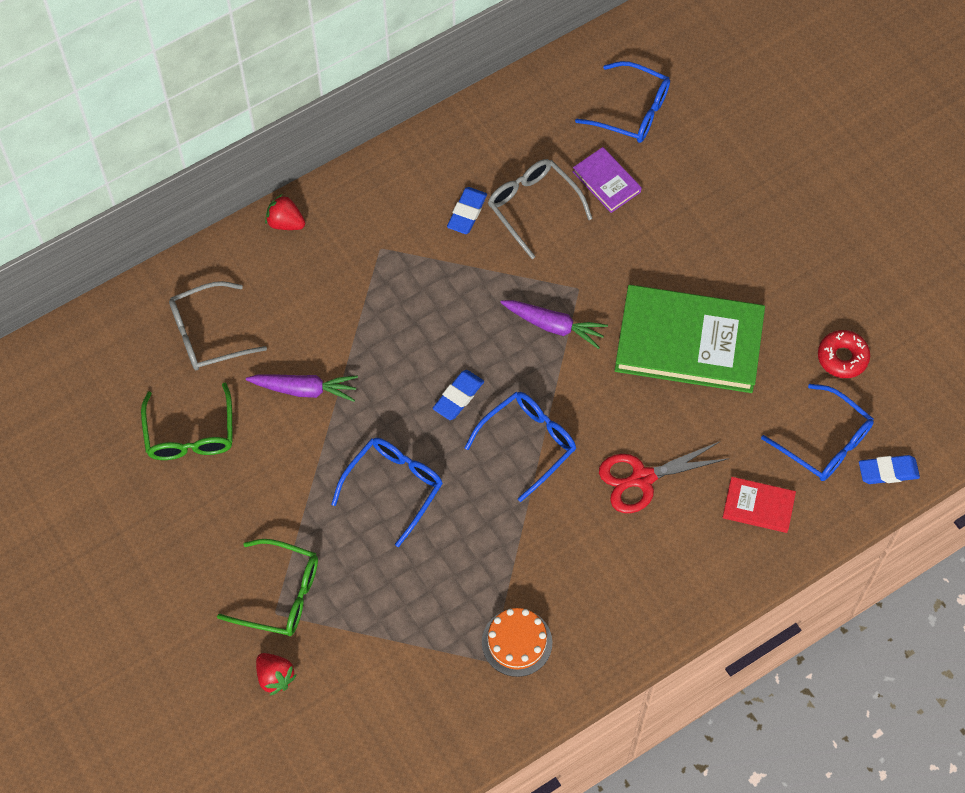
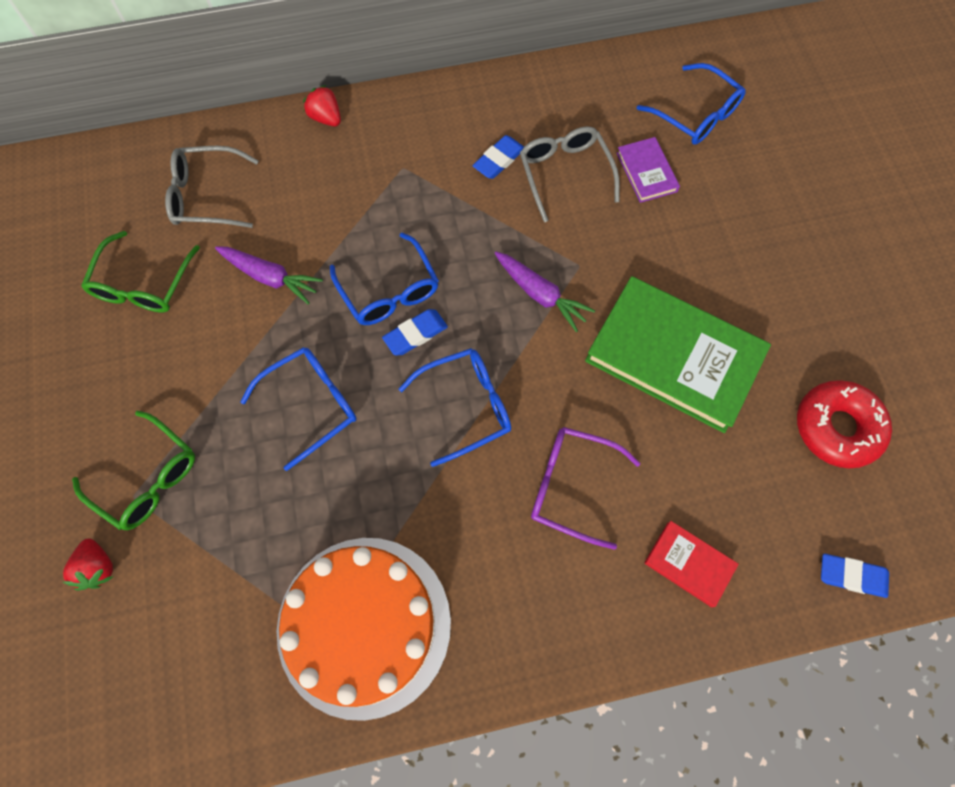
camera: 20 degrees right, 5 degrees up
(517, 642) = (364, 625): orange cake -> orange cake, size x2.11
(642, 478) = (571, 486): red scissors -> purple glasses
(825, 442) = (788, 516): blue glasses -> blue glasses (389, 291)
(842, 357) = (837, 427): red donut -> red donut, size x1.52

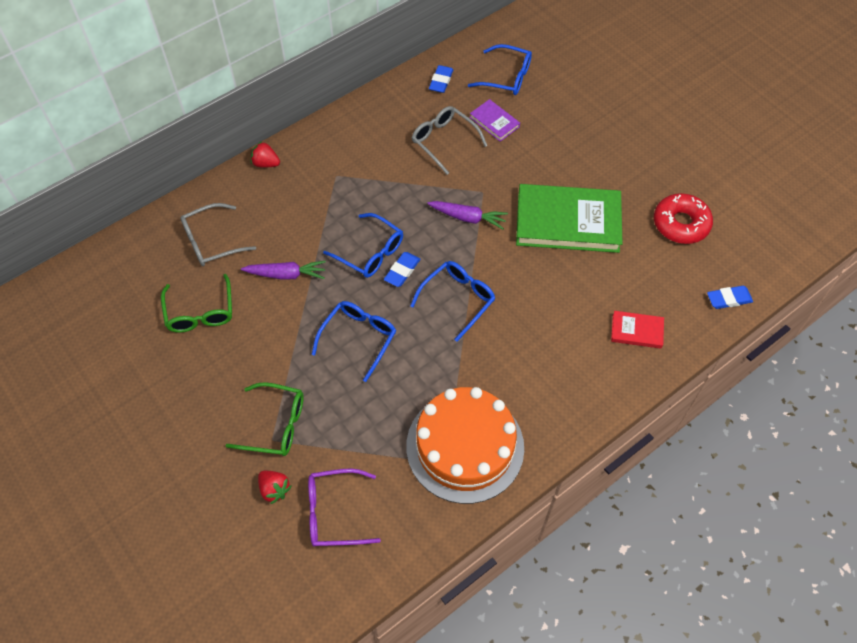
camera: 25 degrees left, 10 degrees down
(499, 160) = (397, 148): blue eraser -> blue eraser (441, 81)
(571, 486) = (546, 318): purple glasses -> purple glasses (334, 512)

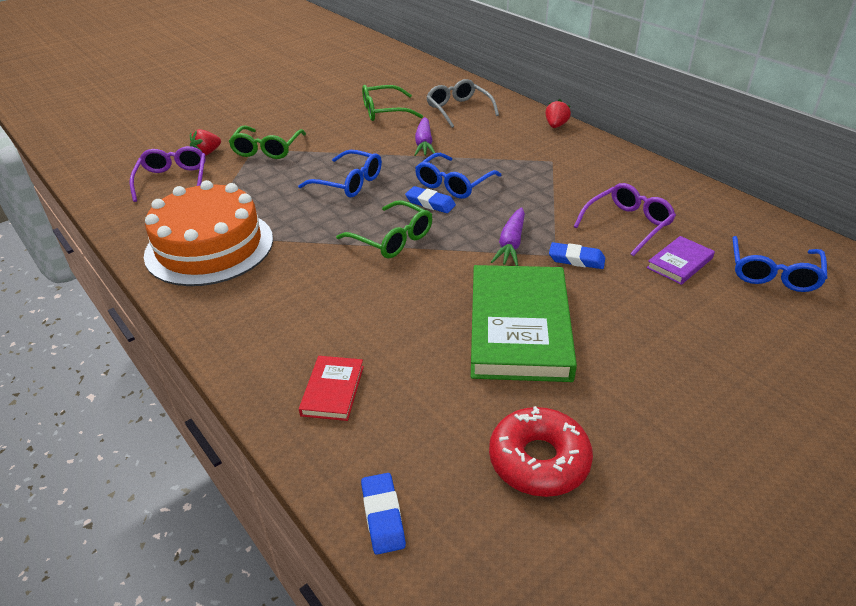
camera: 90 degrees right, 20 degrees down
(441, 81) = (730, 220): blue eraser -> blue eraser (576, 259)
(444, 141) = (628, 224): grey glasses -> purple glasses
(458, 299) = (392, 239): blue glasses -> green glasses

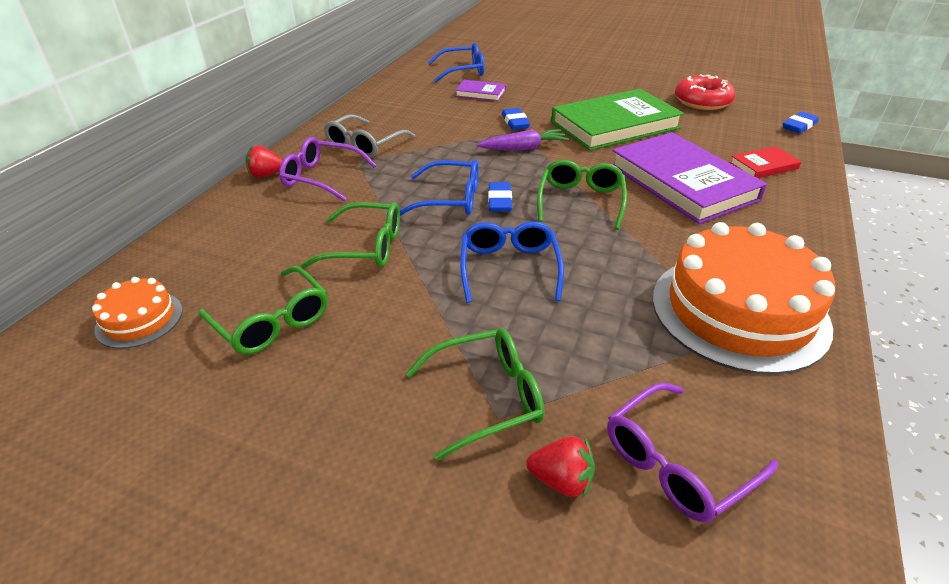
camera: 120 degrees left, 0 degrees up
(363, 309) = (682, 182): none -> purple book
(423, 85) = (139, 319): none -> orange cake
(424, 144) = (366, 247): purple carrot -> green glasses
(458, 109) = (240, 252): grey glasses -> grey glasses (365, 145)
(628, 224) = (446, 113): purple glasses -> purple glasses (321, 177)

